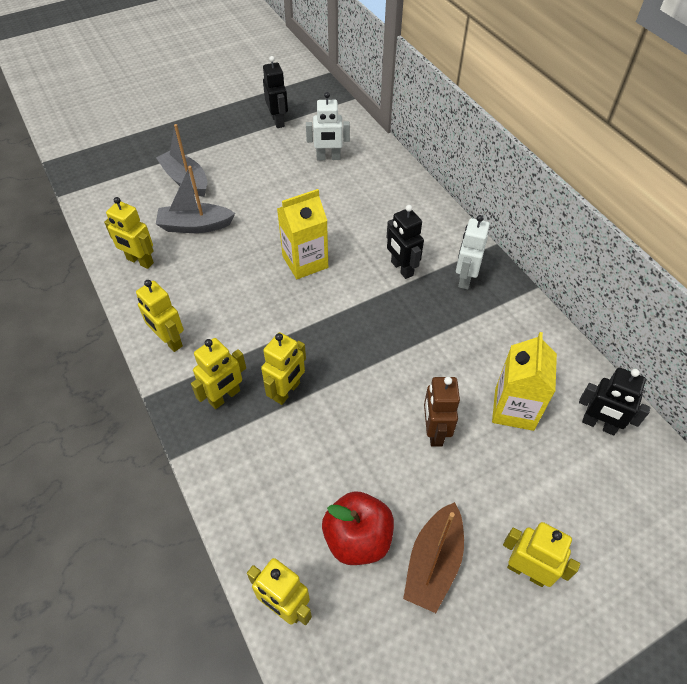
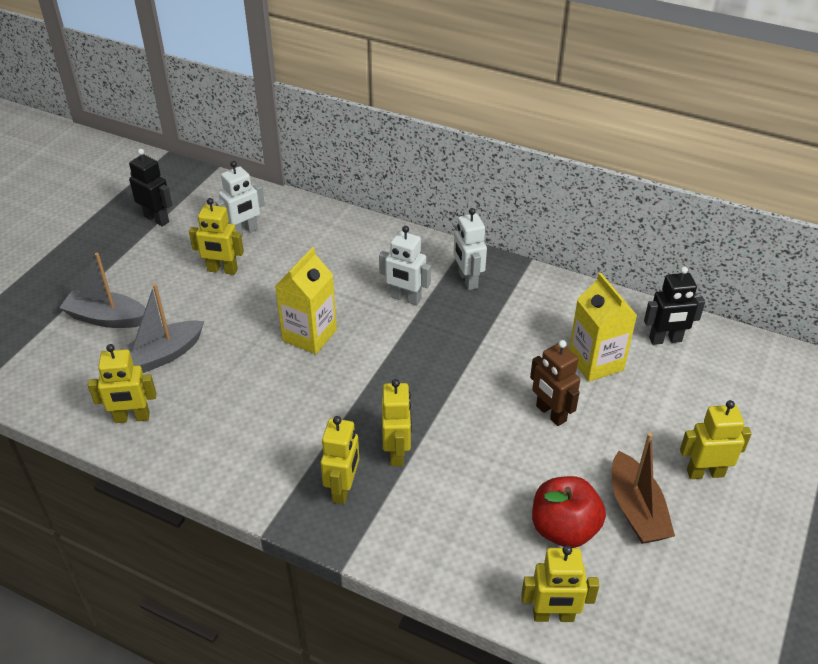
camera: 35 degrees left, 10 degrees down
(169, 341) = (239, 472): yellow robot -> yellow robot (222, 270)
(401, 269) = (405, 298): black robot -> white robot

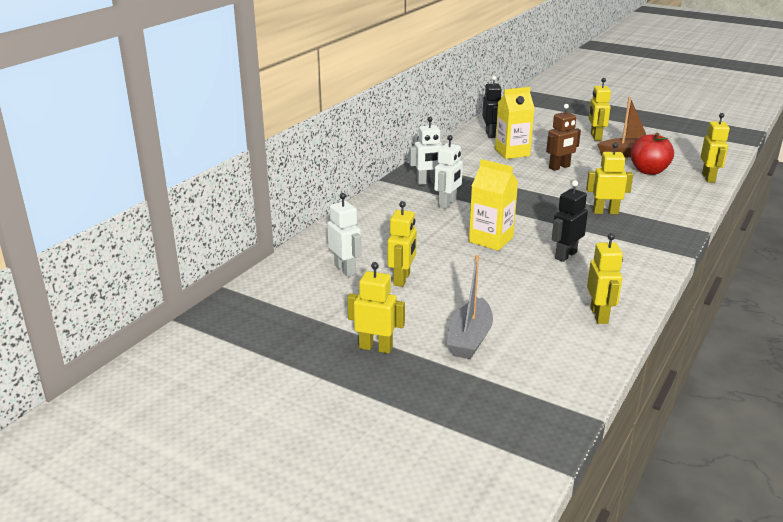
camera: 85 degrees left, 15 degrees down
(157, 219) = (308, 319): black robot -> black robot (565, 255)
(162, 356) = (521, 305): grey boat -> none
(343, 489) = (643, 230): yellow robot -> yellow robot (376, 347)

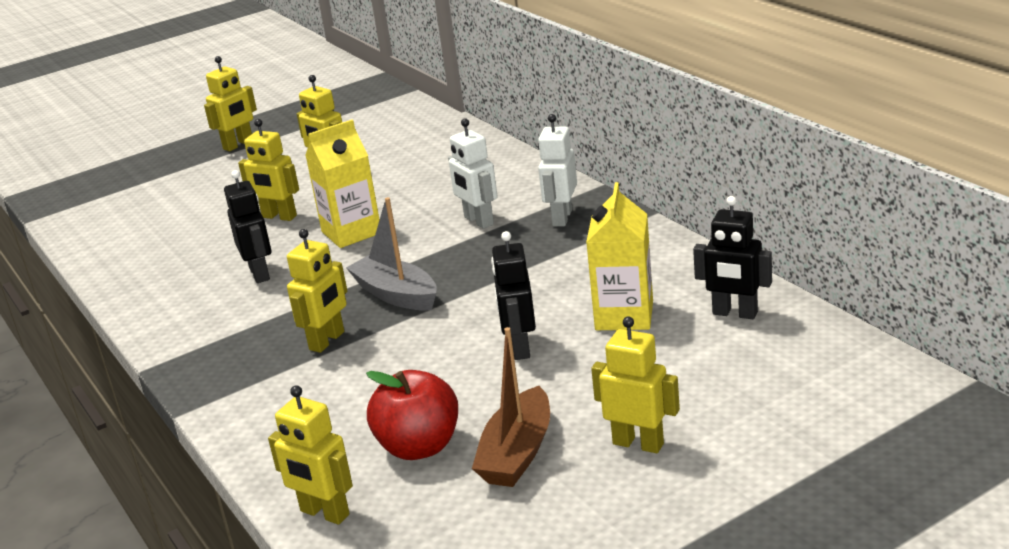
camera: 120 degrees right, 0 degrees up
(345, 269) = (382, 142): white robot -> none
(469, 339) = (194, 186): grey boat -> grey boat (396, 295)
(559, 167) = (520, 348): brown robot -> black robot
(599, 315) = (134, 261): yellow robot -> yellow robot (279, 217)

